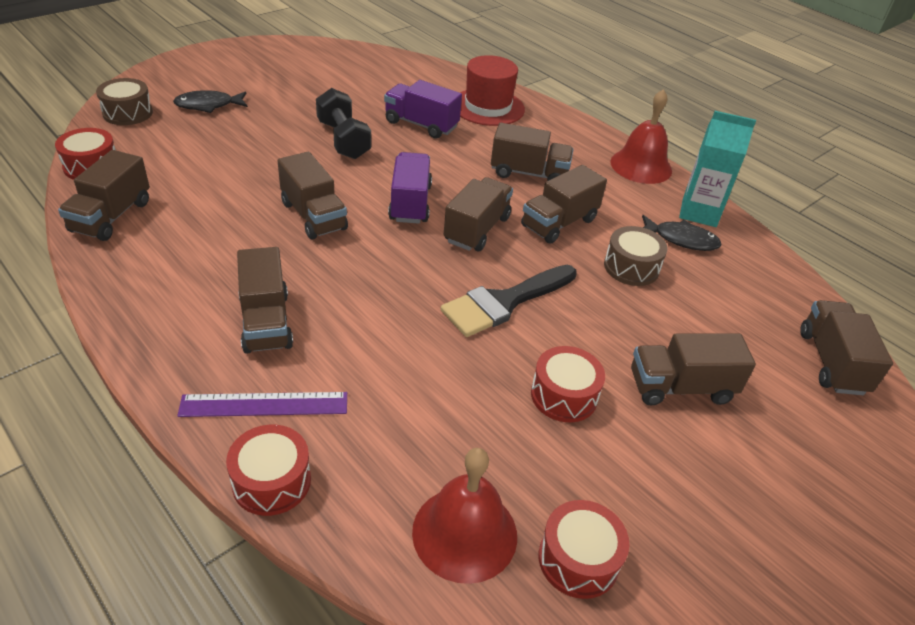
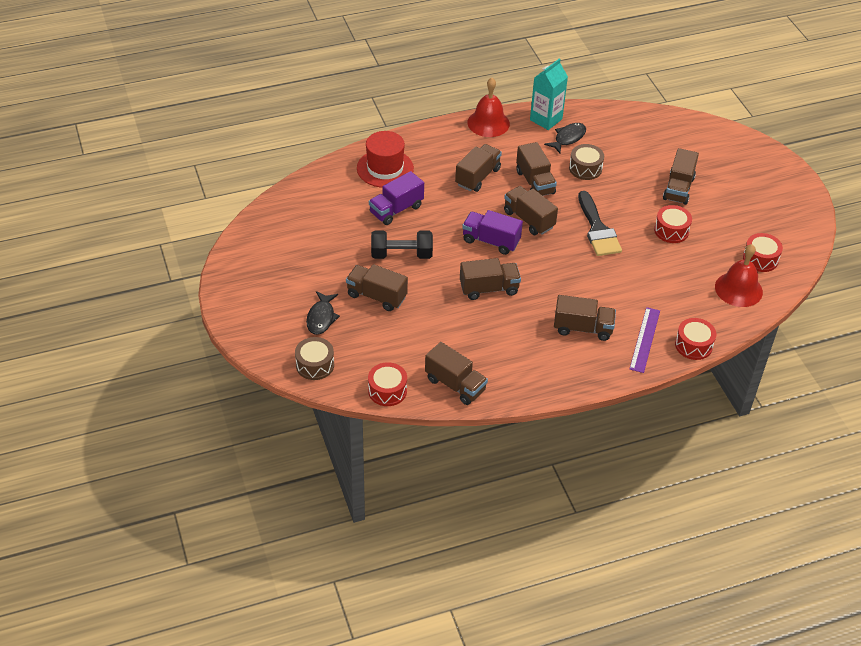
camera: 65 degrees left, 5 degrees up
(831, 362) = (678, 129): brown truck -> brown truck (376, 296)

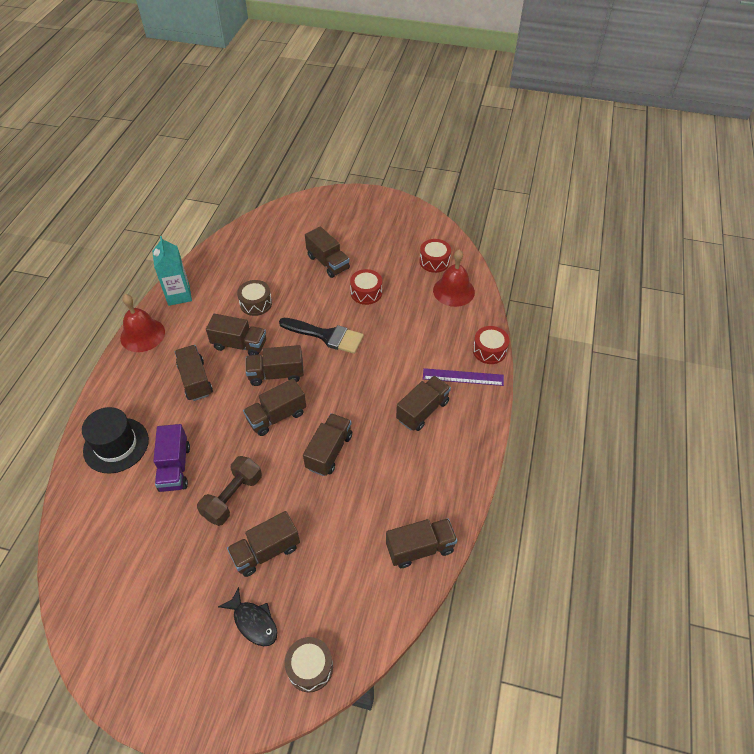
camera: 55 degrees left, 5 degrees up
(385, 168) = (116, 445): red hat -> black hat
(387, 391) = (389, 614): red drum -> none
(401, 254) = (232, 497): black dumbbell -> brown dumbbell
(491, 241) = (277, 416): purple truck -> brown truck
(568, 138) = (213, 294): black fish -> none
(645, 339) = (463, 377): purple ruler -> purple ruler turned 45 degrees counterclockwise

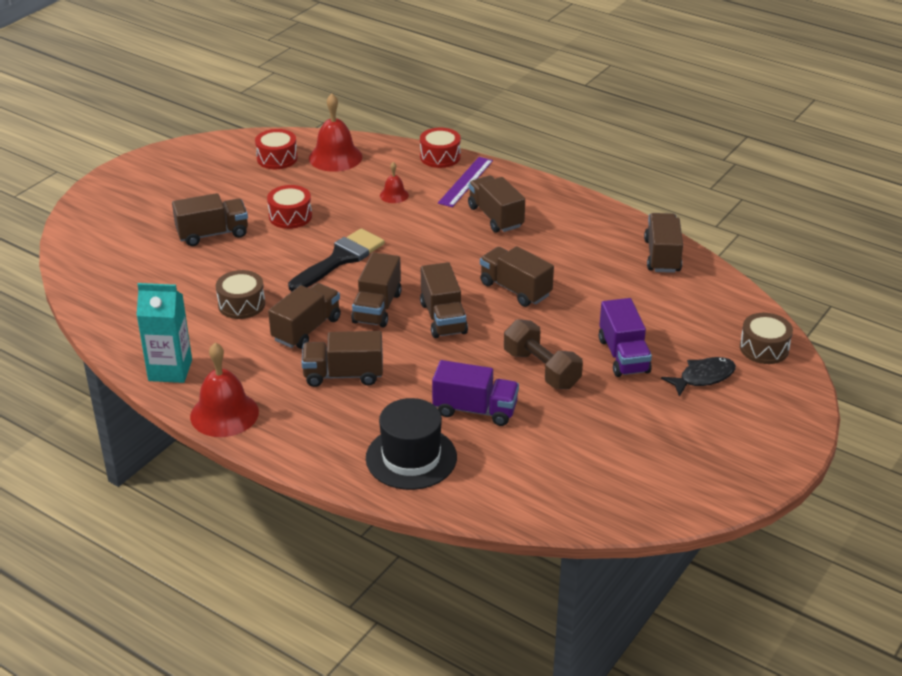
camera: 70 degrees left, 15 degrees down
(266, 551) = (623, 356): brown truck -> purple truck
(421, 339) = (394, 195): none -> red bell

